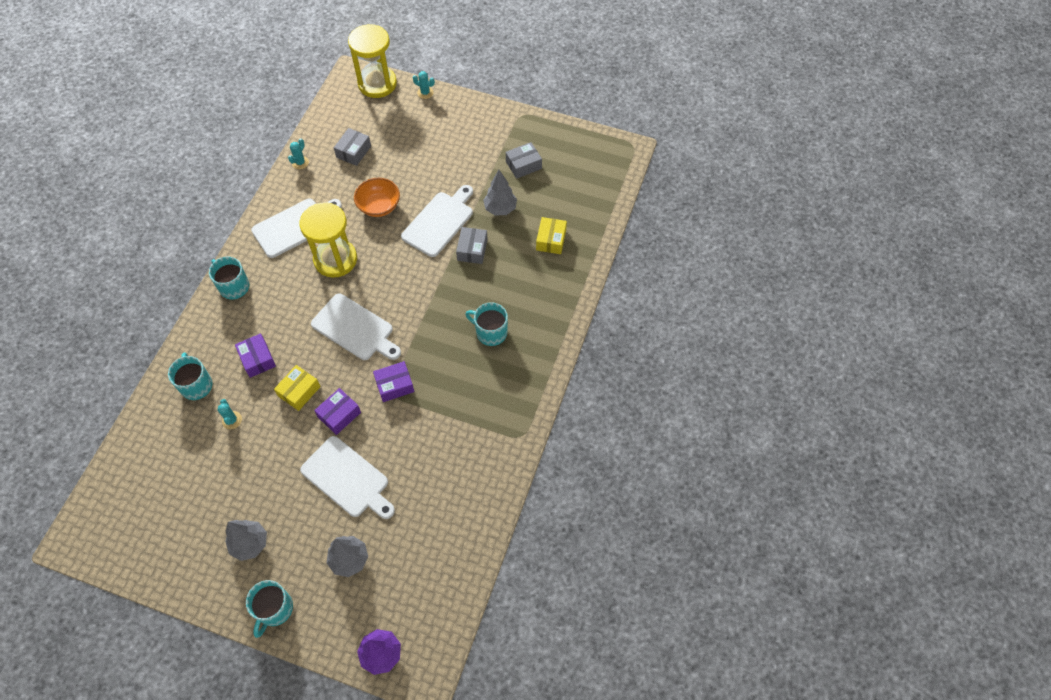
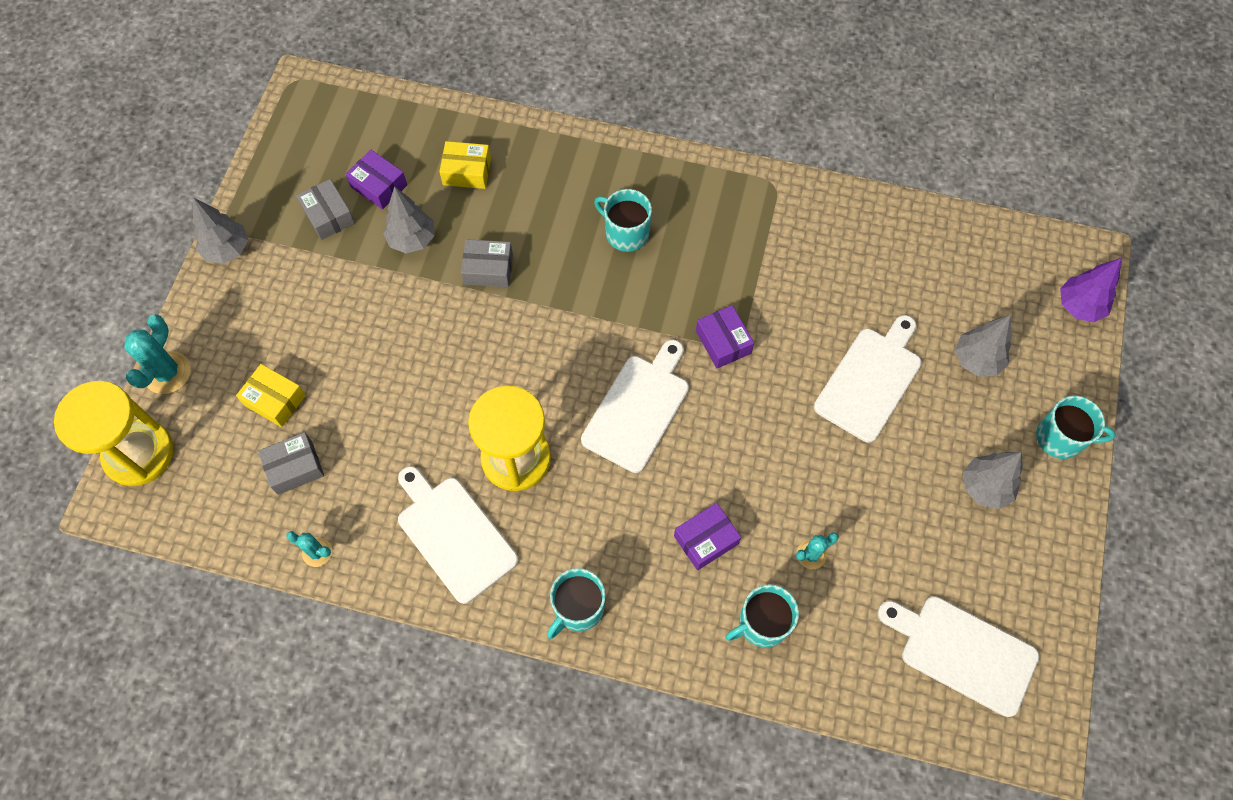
camera: 95 degrees left, 5 degrees up
(299, 391) = (750, 468): yellow box -> yellow box (275, 400)
(339, 415) = (779, 407): purple box -> purple box (379, 186)
(353, 152) = (295, 467): grey box -> grey box turned 45 degrees counterclockwise
(379, 206) = (410, 410): orange bowl -> none
(425, 93) = (167, 373): turquoise cactus -> turquoise cactus, size x1.69
(439, 222) = (439, 319): white cutting board -> white cutting board (963, 652)
(490, 332) = (626, 233): turquoise mug -> turquoise mug turned 105 degrees clockwise
(504, 116) = (227, 250): none -> grey tree

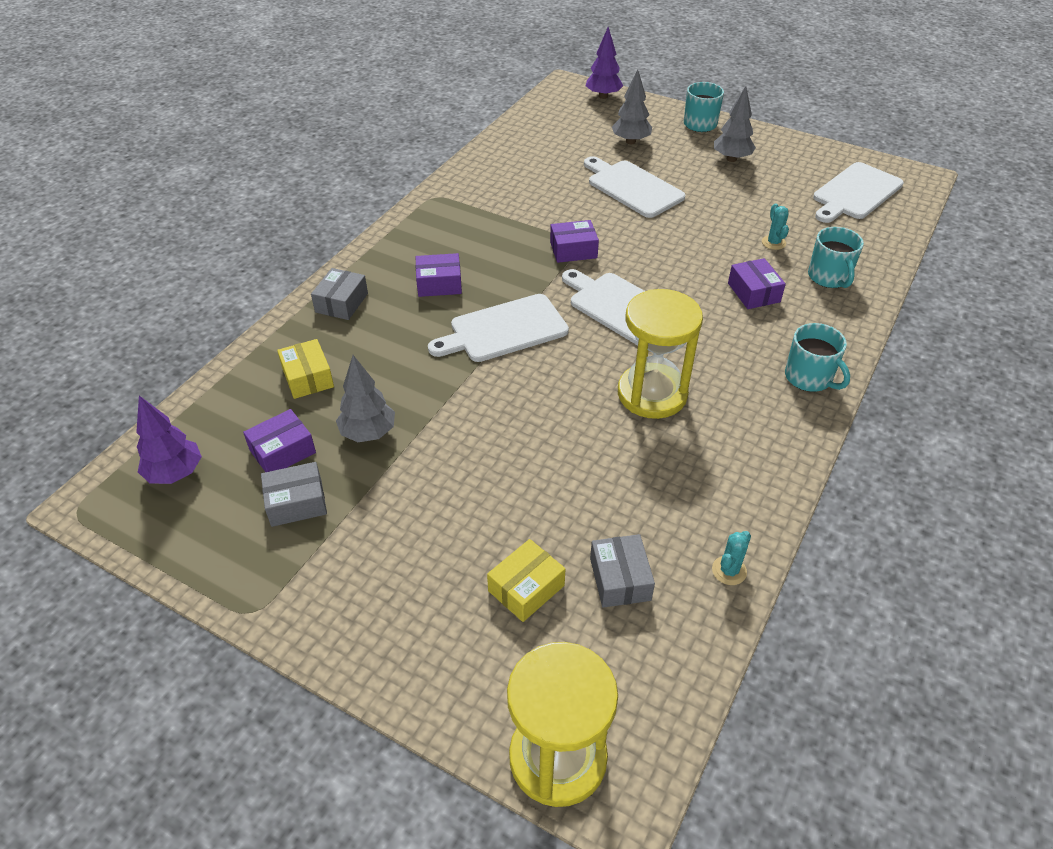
camera: 75 degrees left, 20 degrees down
(167, 373) = (446, 708): turquoise cactus -> none
(227, 250) = (289, 615): grey tree -> none
(341, 124) = (175, 473): none -> purple tree
(454, 535) = (725, 452): white cutting board -> white cutting board (504, 330)
(467, 171) = (308, 377): yellow box -> yellow box turned 45 degrees counterclockwise
(488, 269) = (434, 380): grey box -> grey box (341, 303)
(626, 233) = (439, 284): turquoise mug -> purple box

